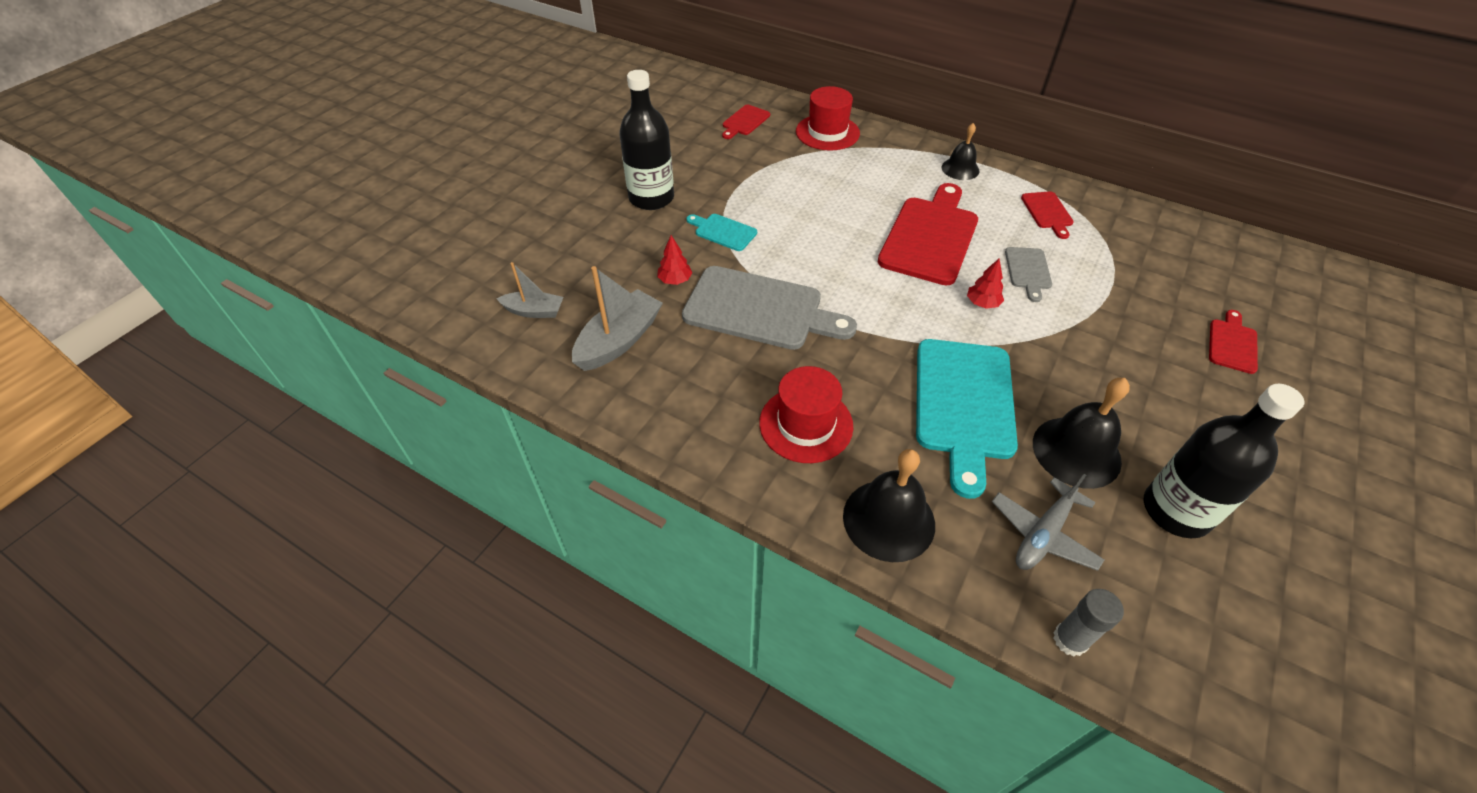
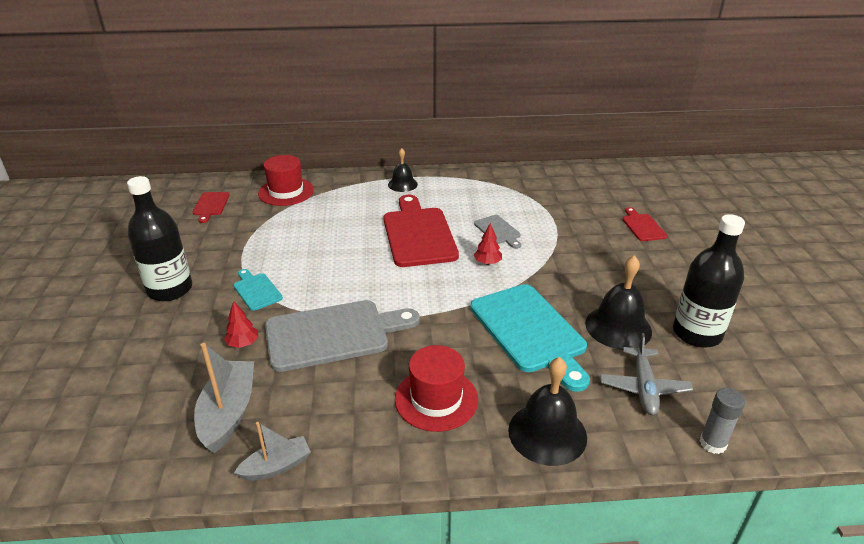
camera: 35 degrees left, 15 degrees down
(534, 311) = (121, 427): grey boat -> grey boat (276, 466)
(723, 232) = (256, 290): turquoise cutting board -> turquoise cutting board turned 60 degrees clockwise
(1047, 212) = (480, 191): red cutting board -> none

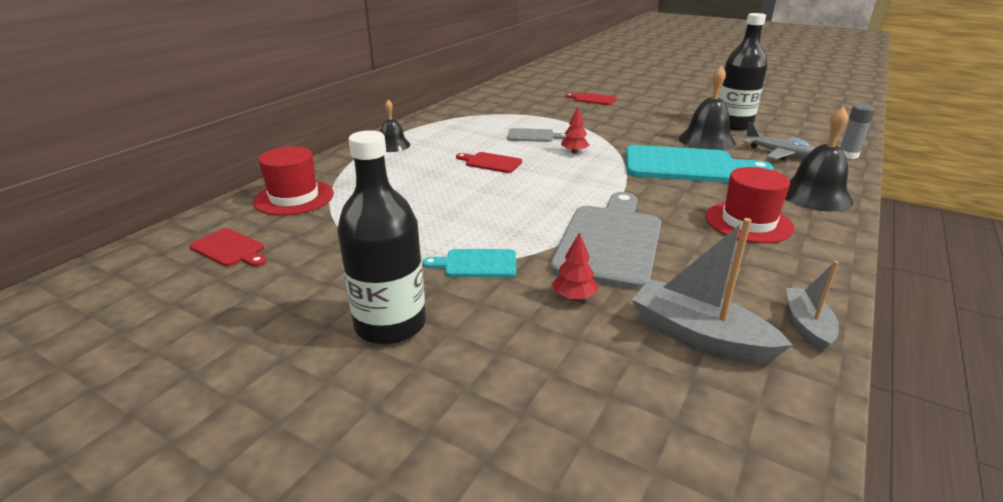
camera: 55 degrees left, 5 degrees down
(418, 234) = (491, 162): red cutting board -> red cutting board, size x0.48

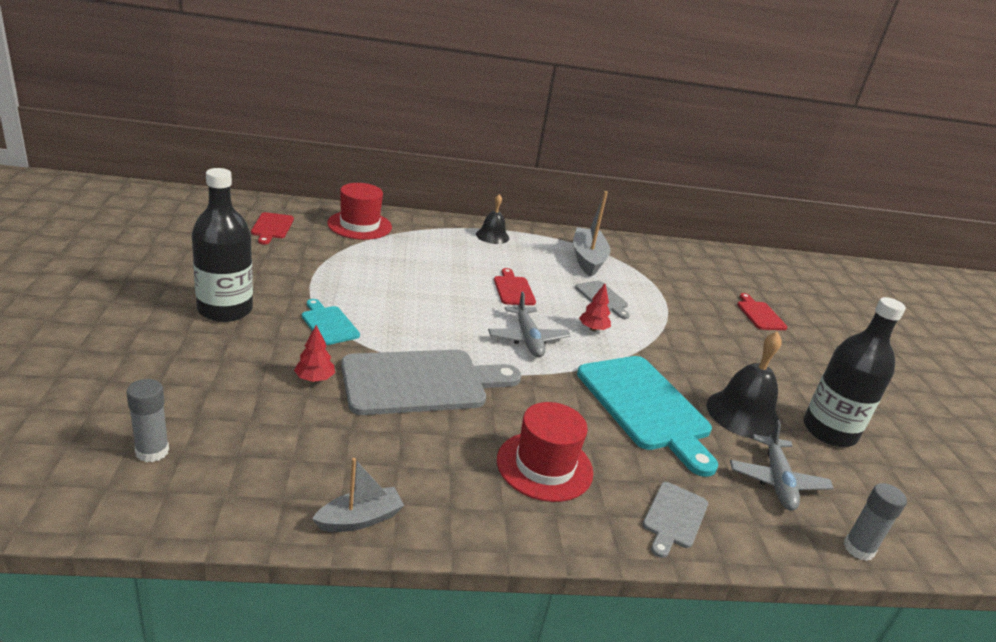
camera: 50 degrees right, 0 degrees up
(572, 179) = (528, 339): none -> grey plane
(666, 447) = (152, 451): none -> grey glue stick
(699, 337) = (299, 453): grey boat -> grey boat (588, 259)
(815, 196) = (674, 517): black bell -> grey cutting board

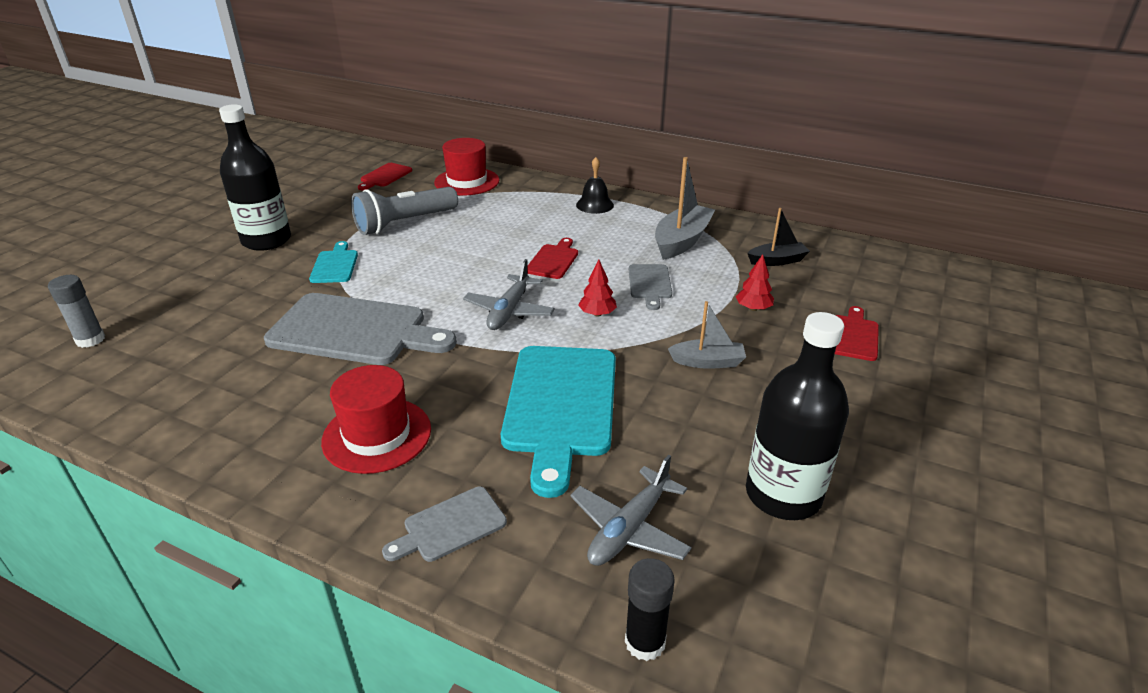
camera: 35 degrees right, 5 degrees up
(314, 379) = (268, 309): red tree -> red tree (753, 308)
(348, 273) = (404, 223): none -> grey flashlight
(360, 519) = (165, 433): grey boat -> grey boat (707, 362)
(663, 266) = (777, 261): none -> black boat
(743, 414) = (678, 443): black bell -> none
(858, 549) = (645, 642): grey glue stick -> black glue stick

